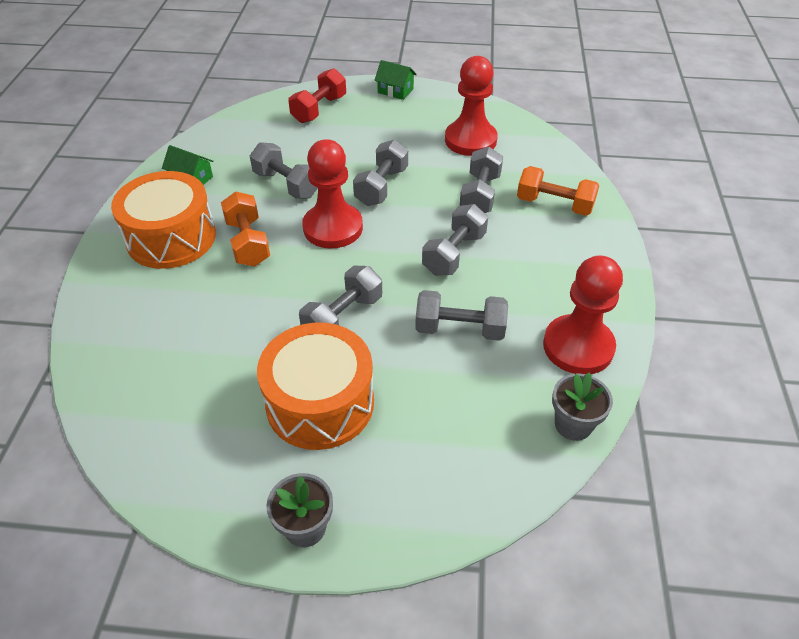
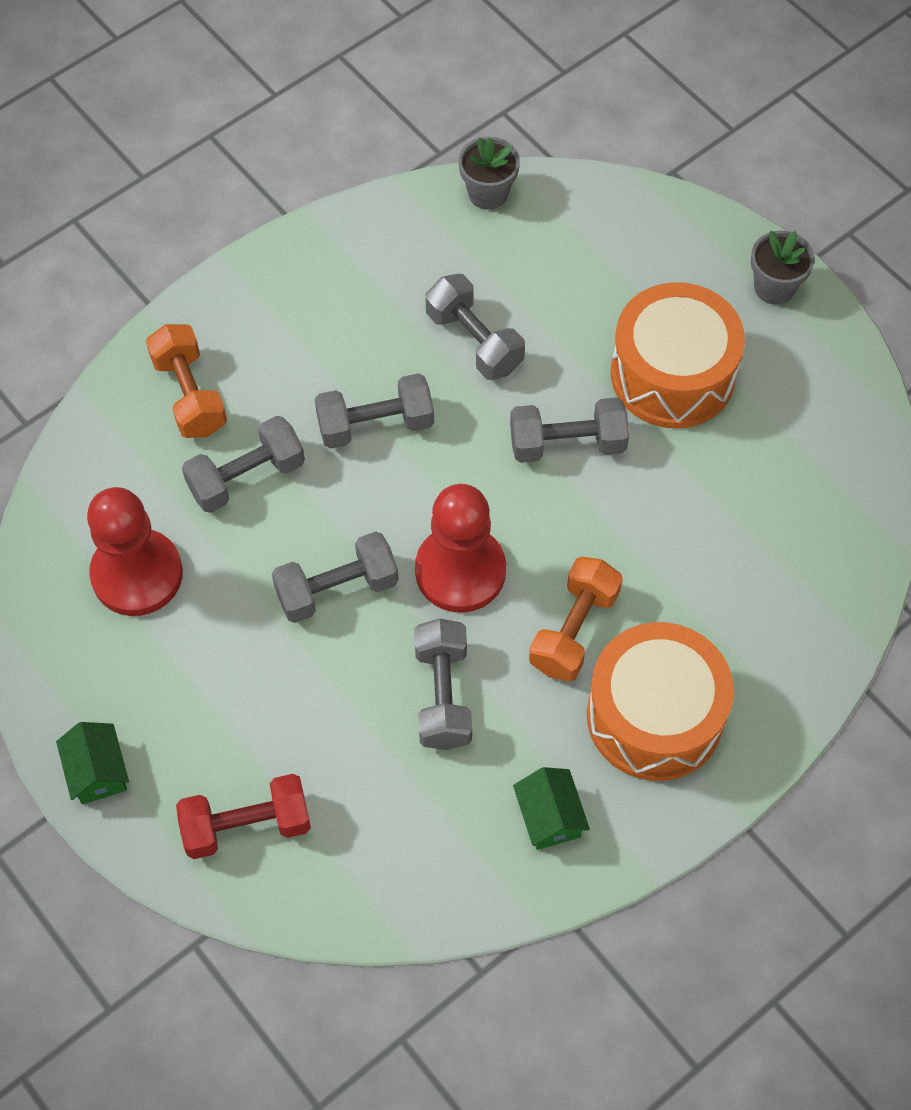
camera: 135 degrees left, 15 degrees up
(578, 346) = (395, 242): red pawn -> none

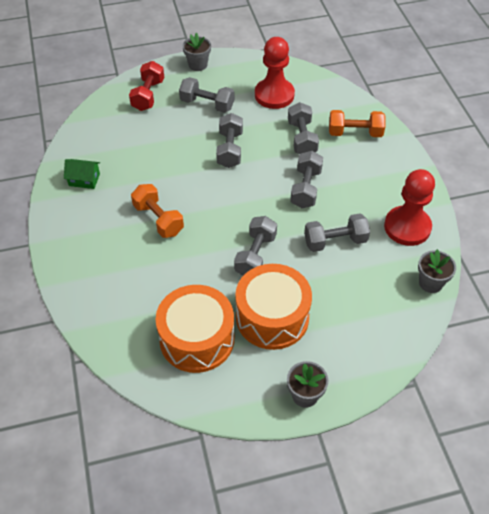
camera: 115 degrees right, 10 degrees down
(97, 771) = (198, 65): green house -> grey flower pot
(443, 695) = (159, 166): grey dumbbell -> grey dumbbell (207, 104)
(460, 571) = (213, 191): red pawn -> red pawn (407, 227)
(654, 716) = (99, 231): orange drum -> orange drum (197, 339)

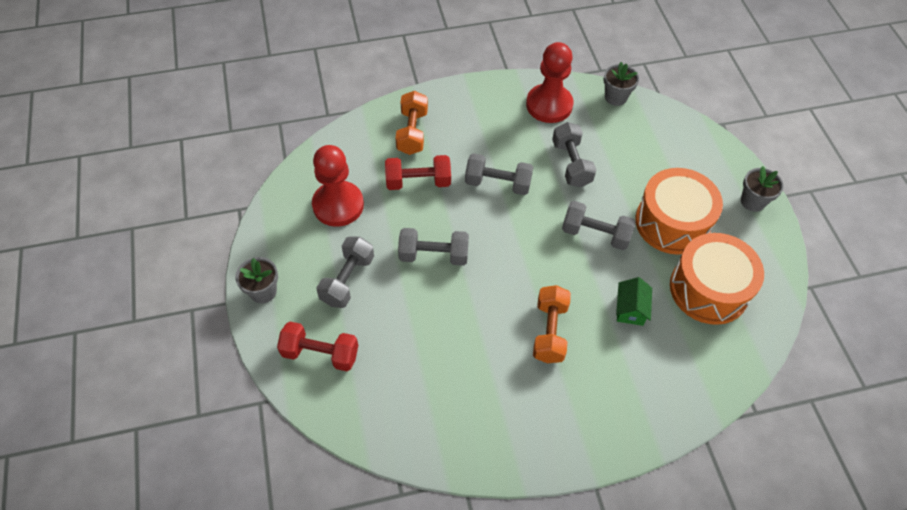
camera: 90 degrees left, 5 degrees up
(84, 179) = (484, 426): green house -> green house (630, 309)
(158, 219) = (549, 331): orange dumbbell -> orange dumbbell turned 45 degrees counterclockwise
(302, 138) = (418, 182): grey dumbbell -> red dumbbell

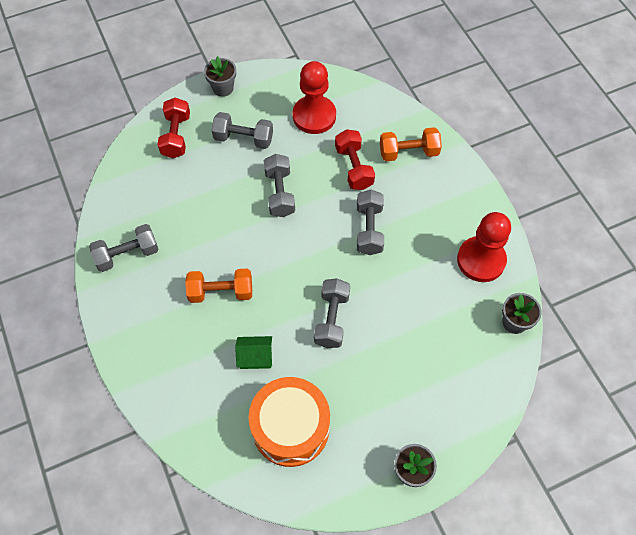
camera: 80 degrees right, 5 degrees up
(571, 164) = (410, 289): grey dumbbell -> grey dumbbell (127, 254)
(672, 223) = (362, 389): orange drum -> none

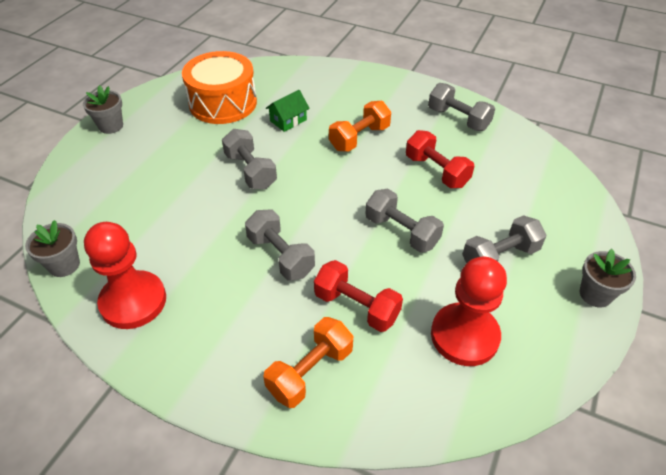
camera: 140 degrees right, 15 degrees down
(127, 254) = (458, 119): grey dumbbell -> grey dumbbell turned 75 degrees counterclockwise
(176, 136) = (558, 216): red dumbbell -> red dumbbell (436, 171)

